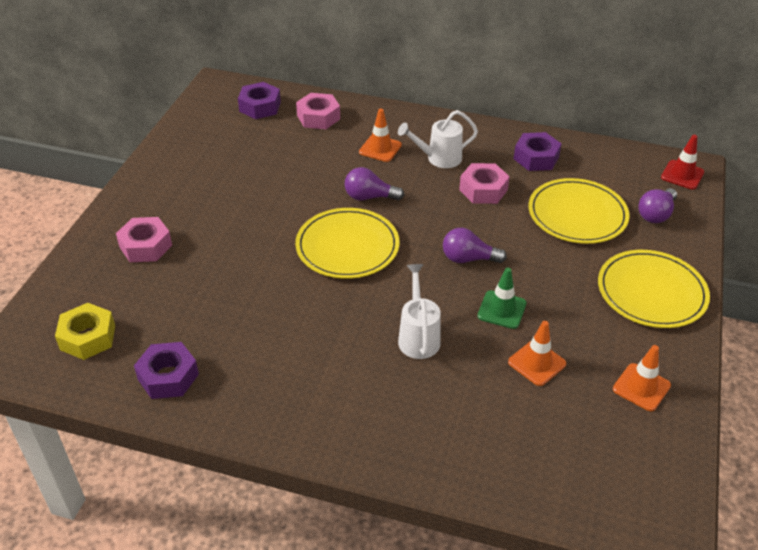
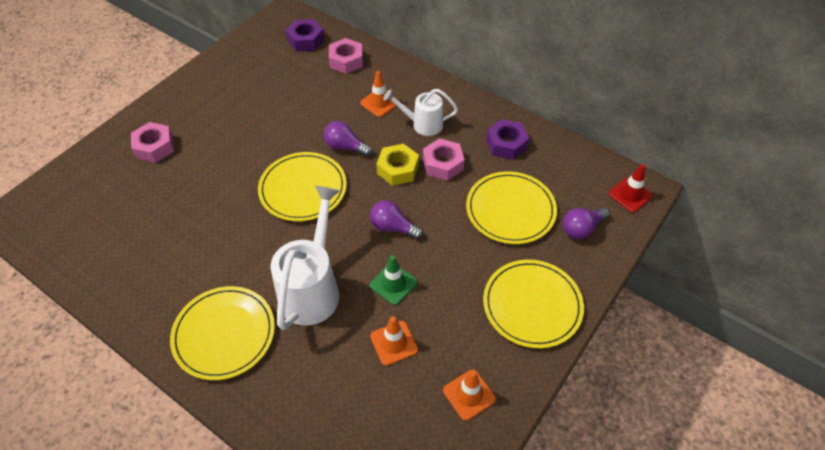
camera: 20 degrees right, 10 degrees up
(88, 337) = (74, 215): yellow nut -> yellow nut (398, 169)
(168, 376) = (111, 266): purple nut -> none
(347, 406) = (224, 334): none -> yellow plate
(418, 337) = (312, 288): white watering can -> white watering can, size x1.68

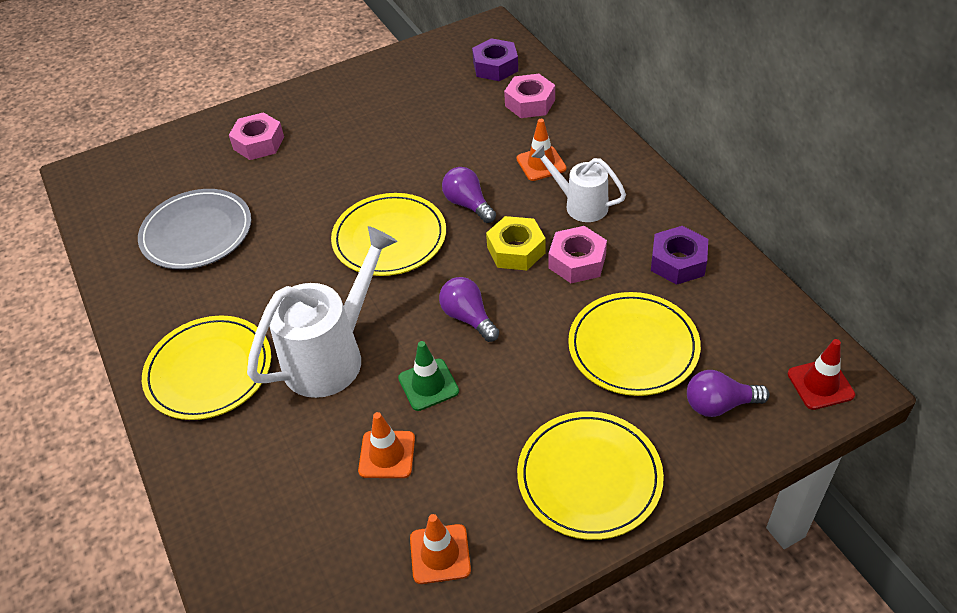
camera: 30 degrees right, 5 degrees down
(147, 233) = (197, 232): none -> grey plate

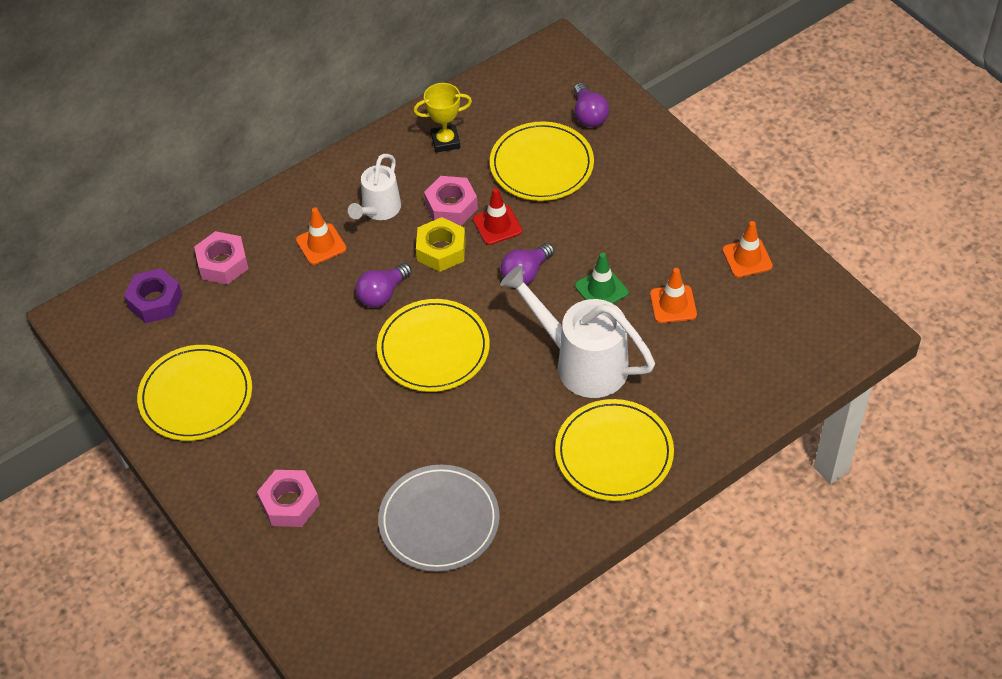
camera: 100 degrees left, 5 degrees up
(589, 477) = (666, 182): yellow plate -> yellow plate (196, 396)
(678, 262) = (445, 141): purple nut -> yellow trophy
(820, 384) = (560, 62): red traffic cone -> red traffic cone (497, 225)

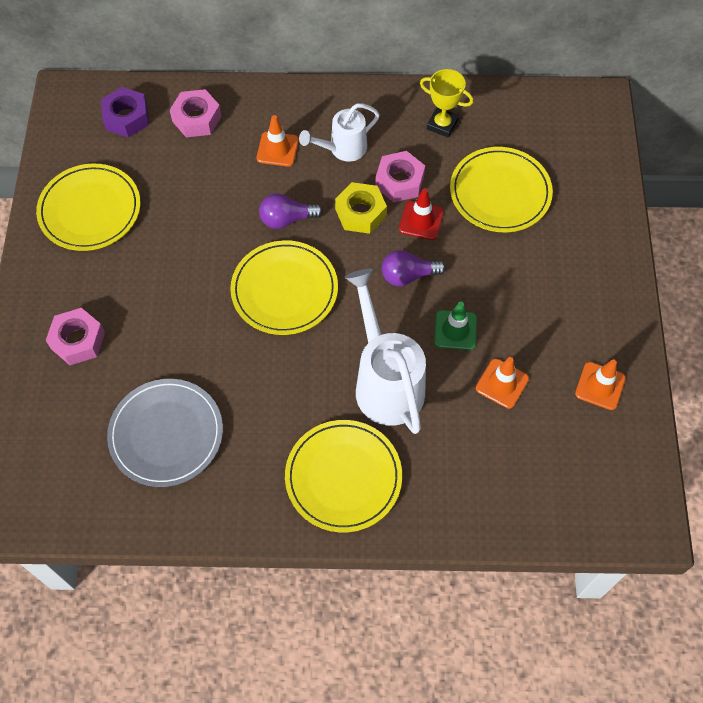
camera: 35 degrees right, 10 degrees up
(589, 115) = (575, 174): purple light bulb -> none

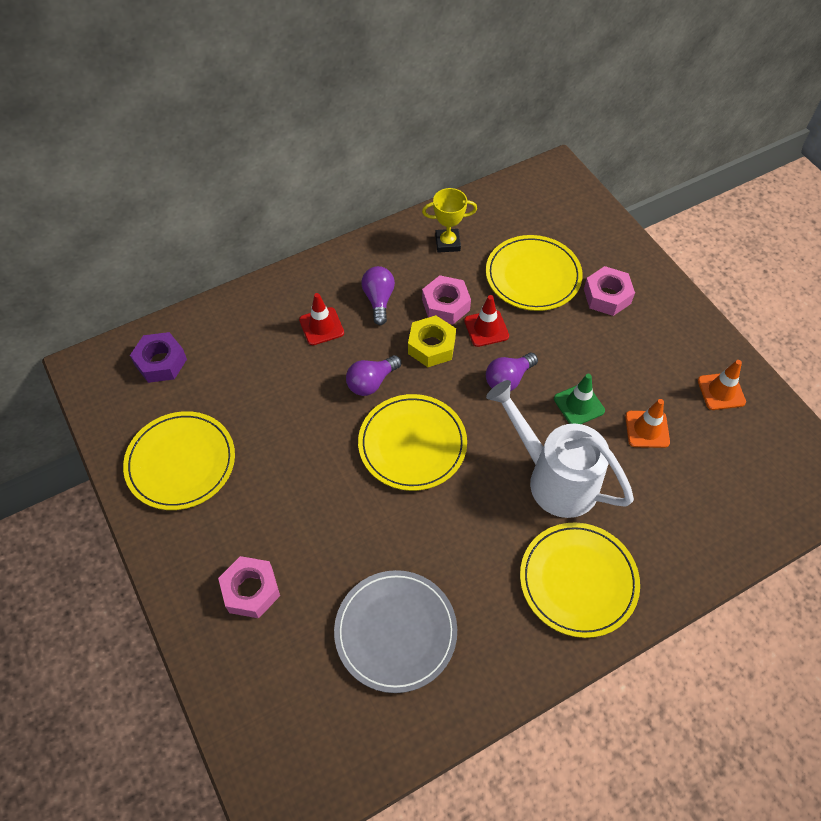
camera: 30 degrees left, 5 degrees down
(197, 119) = (229, 333): pink nut -> pink nut (607, 296)
(277, 149) = (321, 326): orange traffic cone -> red traffic cone
(343, 149) = (379, 300): white watering can -> purple light bulb

